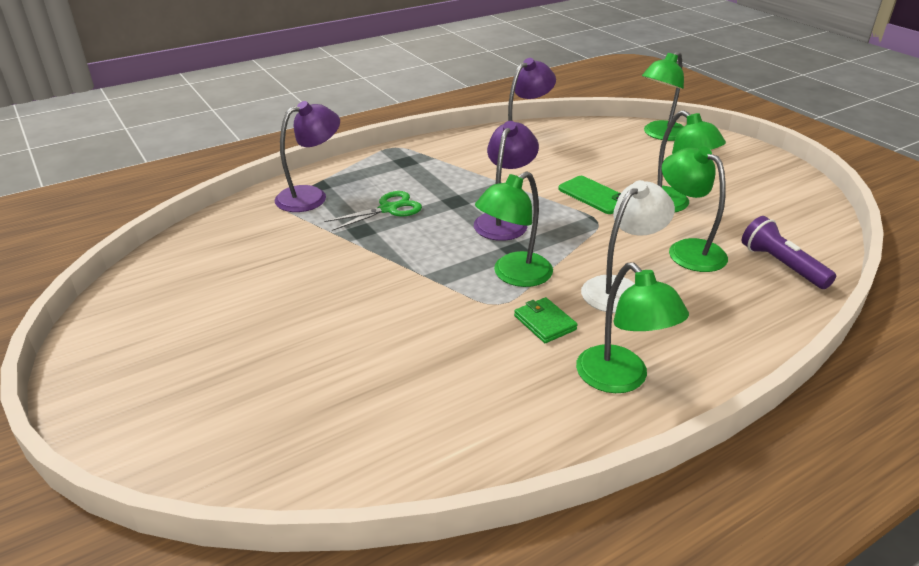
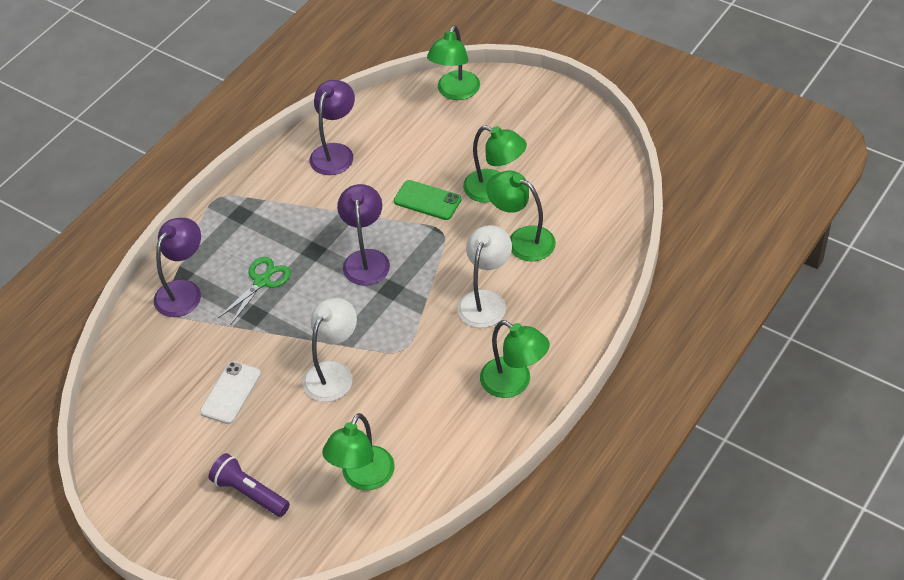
camera: 20 degrees left, 15 degrees up
(286, 283) = (231, 393): none -> white phone
(406, 300) = (333, 373): none -> white lamp
(513, 275) = (401, 317): green lamp -> green lamp (363, 478)
(544, 323) = (444, 354): green wallet -> none
(781, 265) = (595, 230): purple flashlight -> purple flashlight (249, 493)

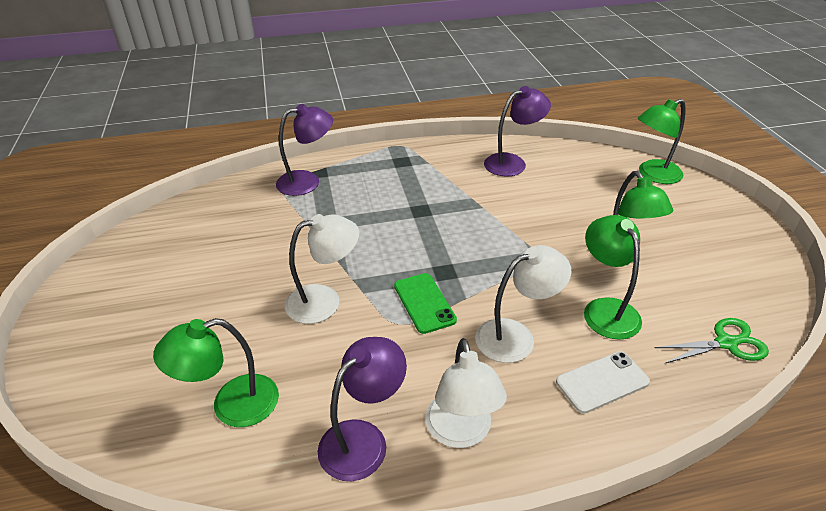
camera: 40 degrees right, 10 degrees down
(231, 393) = (242, 261): white phone -> white phone (602, 382)
(249, 493) = (149, 342): purple flashlight -> none
(262, 281) = (361, 207): green scissors -> green scissors (726, 343)
(366, 259) = (452, 239): purple lamp -> purple lamp (363, 439)
(427, 200) = (549, 230): green phone -> green phone (424, 303)
(514, 383) = (461, 432): green lamp -> white lamp

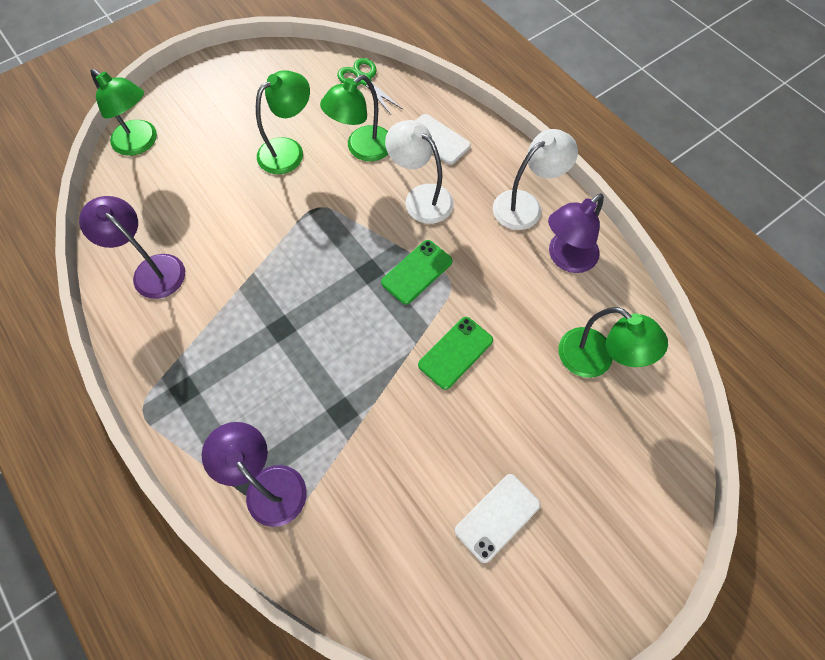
camera: 115 degrees left, 25 degrees up
(179, 277) = (497, 517): none -> white phone
(324, 301) = (455, 352): white lamp -> green phone
(363, 439) = (566, 258): purple lamp -> purple lamp turned 60 degrees counterclockwise

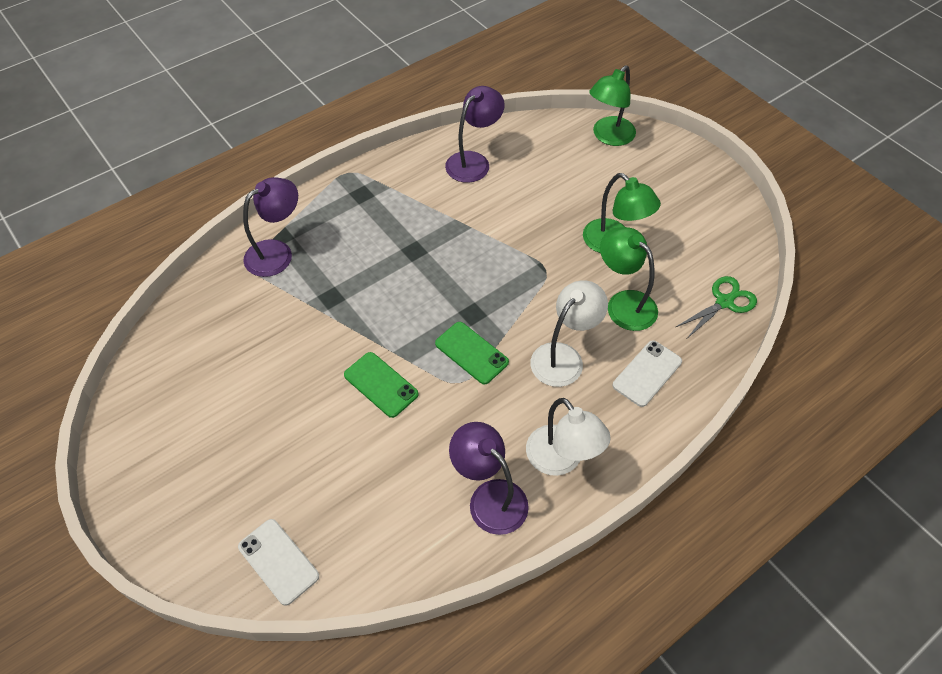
camera: 90 degrees right, 10 degrees down
(497, 517) = (220, 412): white phone -> white phone (278, 561)
(595, 360) = (362, 514): green lamp -> none

